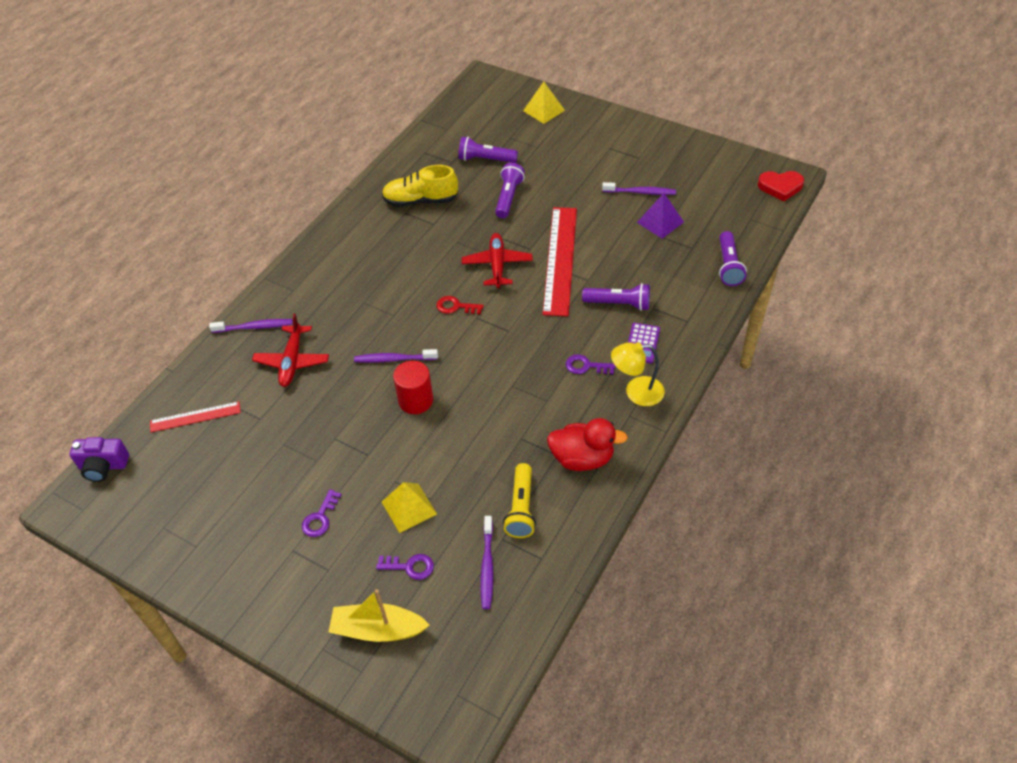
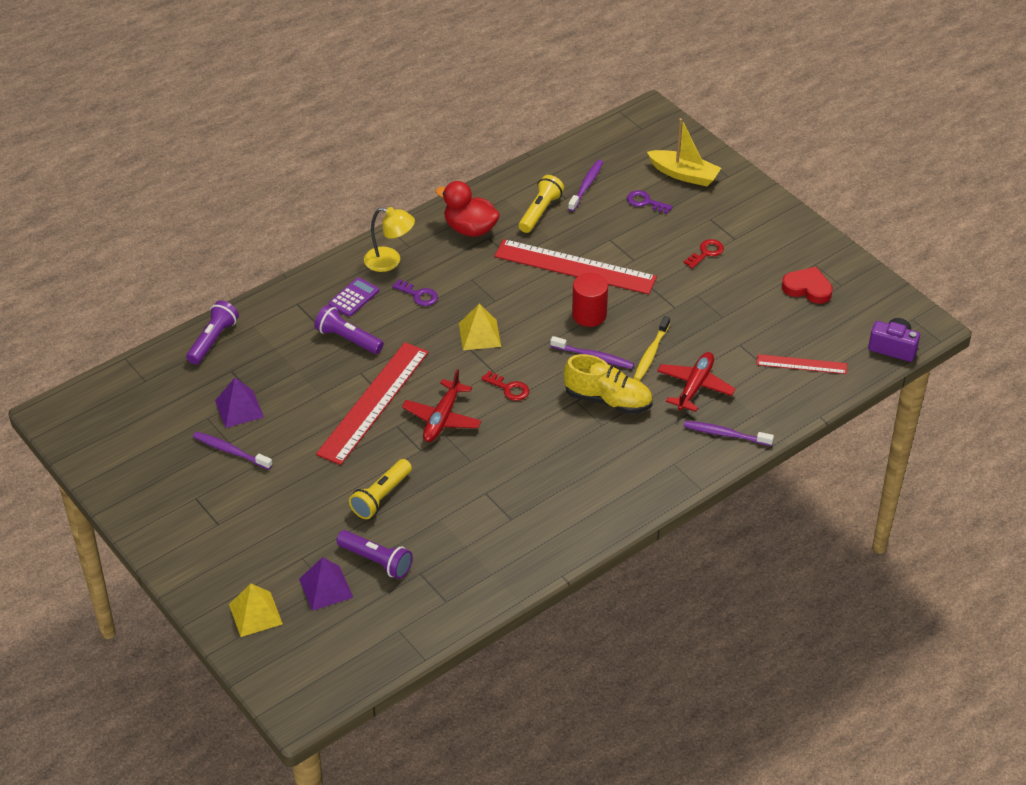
camera: 160 degrees left, 5 degrees down
(320, 518) = (706, 253): purple key -> red key
(342, 380) = (651, 353): none -> yellow toothbrush
(409, 508) = (630, 238): yellow pyramid -> yellow pyramid (479, 335)
(420, 201) = (485, 528): yellow shoe -> yellow shoe (608, 400)
(452, 450) = (575, 267): none -> red ruler
(508, 197) = (381, 496): purple flashlight -> yellow flashlight
(509, 136) = (325, 588): none -> purple pyramid
(780, 187) = (78, 405): red heart -> red heart (807, 288)

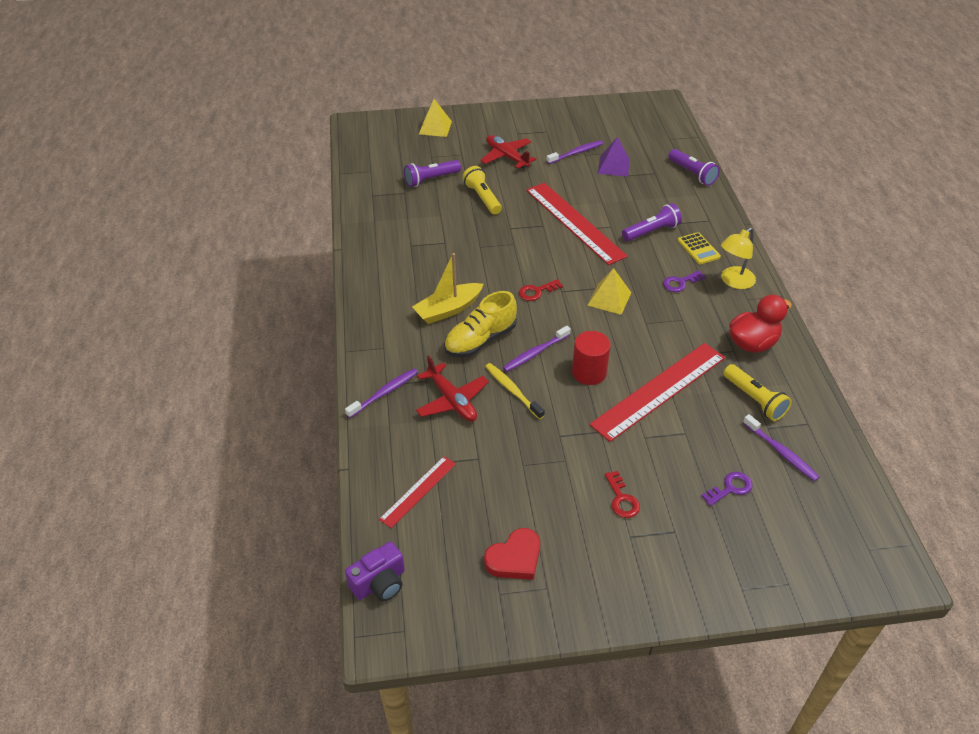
camera: 120 degrees right, 0 degrees up
(325, 588) = (429, 155): purple pyramid -> none
(354, 297) = (698, 249): purple calculator -> yellow calculator
(442, 419) = (532, 248): red plane -> red plane (506, 157)
(684, 174) = (763, 546): yellow boat -> yellow boat (448, 310)

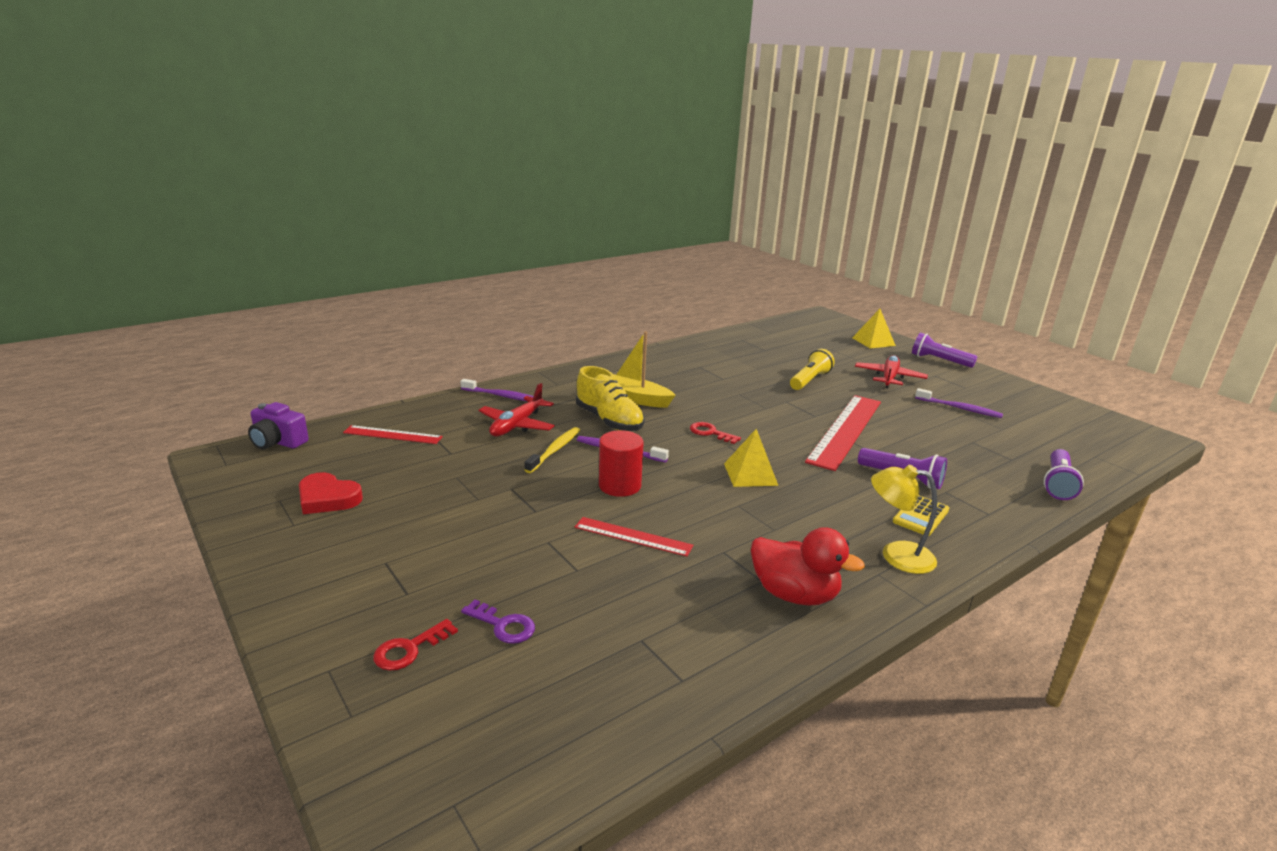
camera: 60 degrees right, 20 degrees down
(431, 179) = (799, 355): purple flashlight -> purple flashlight (939, 361)
(480, 340) = (609, 421): yellow shoe -> yellow shoe turned 150 degrees counterclockwise
(613, 166) = (976, 432): purple pyramid -> none
(622, 499) = (439, 545): red key -> red key (409, 649)
(659, 390) = (633, 536): red ruler -> red ruler, size x0.53
(680, 283) = (838, 515): purple key -> none
(754, 399) = (685, 616): yellow flashlight -> none
(781, 452) = (602, 661): purple toothbrush -> none

